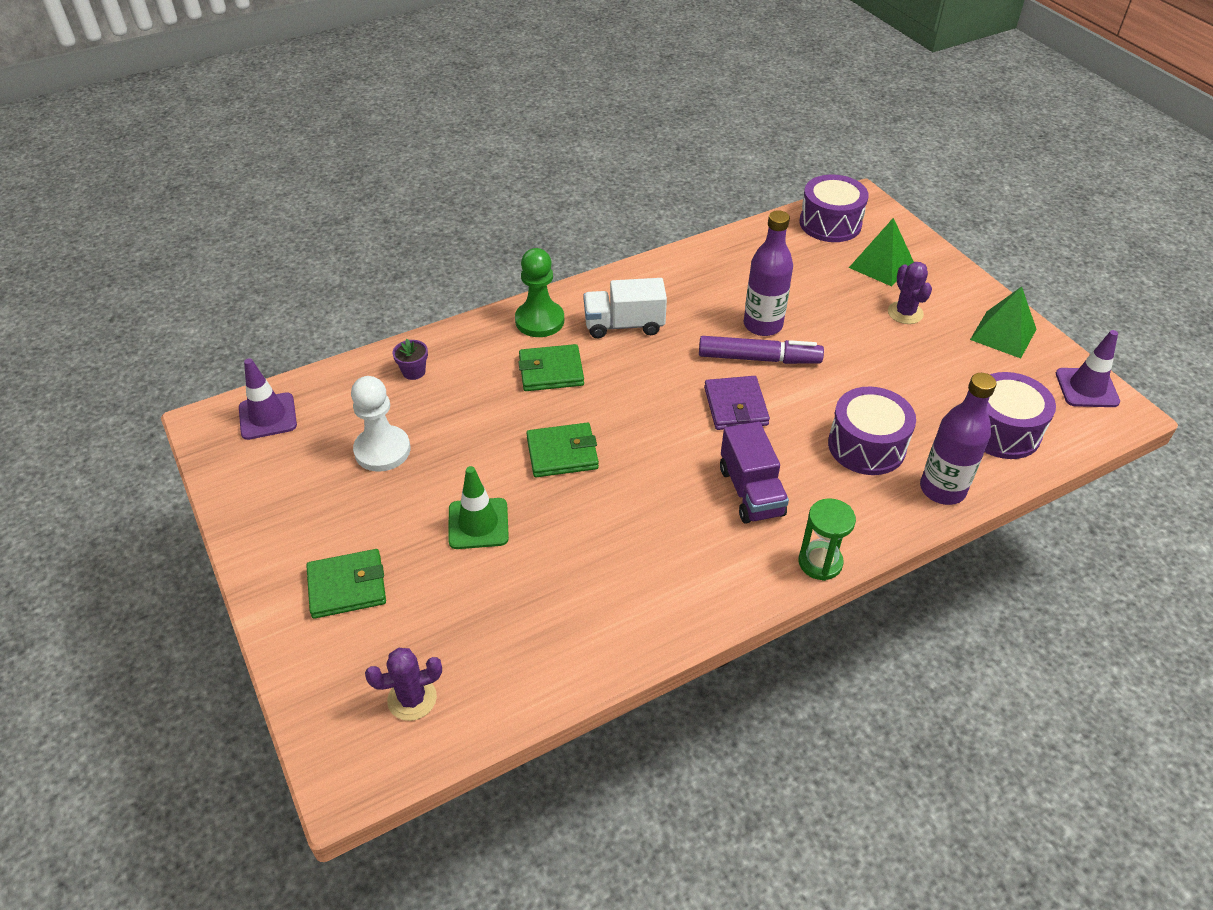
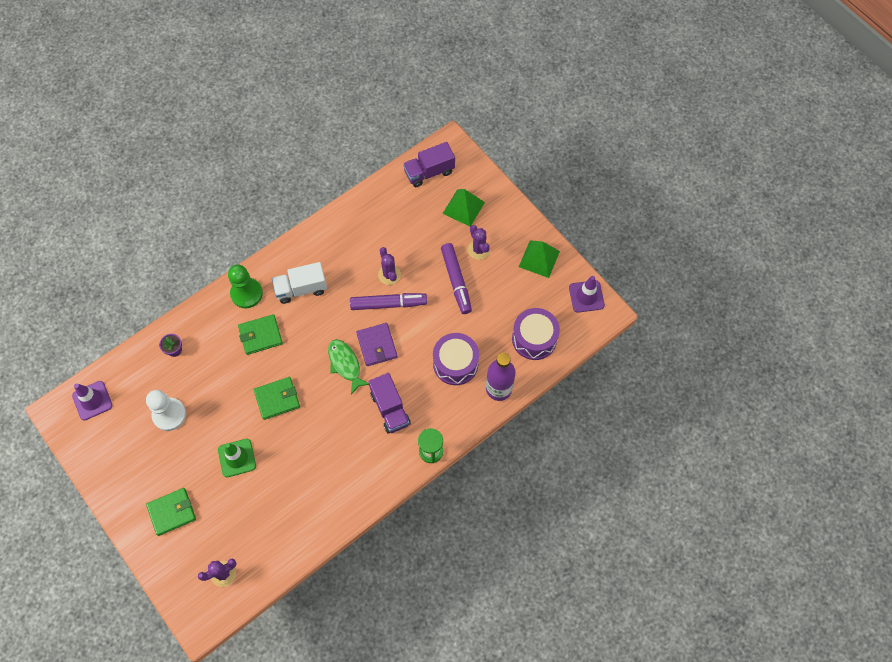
camera: 10 degrees left, 20 degrees up
(681, 423) = (345, 364): none -> green fish
(763, 325) = (389, 275): purple bottle -> purple cactus
(830, 223) = (429, 172): purple drum -> purple truck
(869, 344) = (456, 281): none -> purple marker

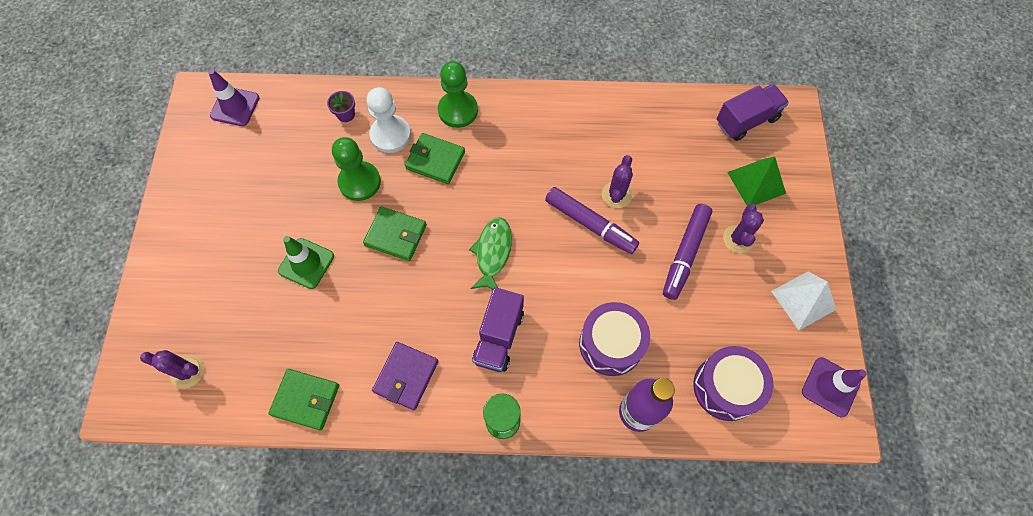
camera: 40 degrees right, 0 degrees up
(169, 415) = (286, 171): white pawn -> white pawn (390, 135)
(172, 512) = (201, 268): green wallet -> green wallet (306, 400)
(224, 385) = (359, 182): none -> green pawn
(301, 289) = (514, 144): white truck -> none
(377, 345) = (542, 258): purple wallet -> purple wallet (406, 376)
(429, 172) = (746, 120): purple truck -> purple truck turned 135 degrees clockwise
(539, 259) = (803, 300): green pyramid -> white pyramid

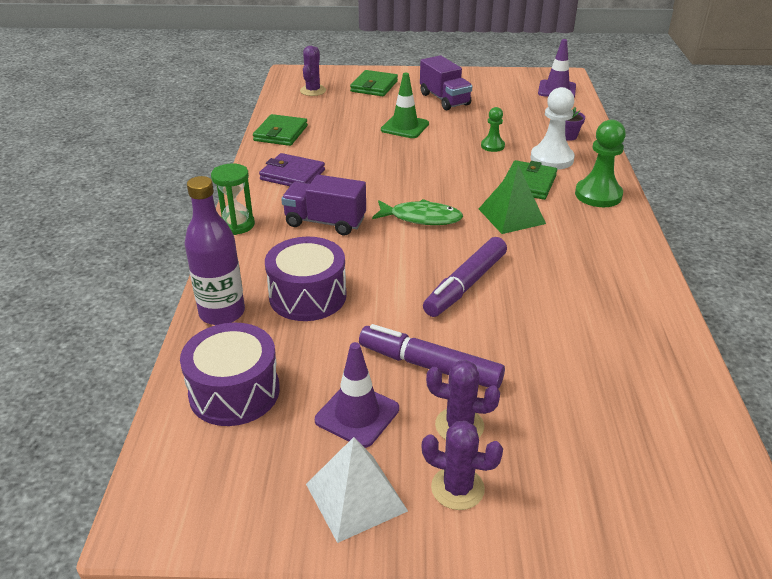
camera: 90 degrees right, 30 degrees down
(359, 182) = (492, 146): green pawn -> green pawn, size x0.57
(396, 235) = (437, 165): green wallet -> green wallet (374, 86)
(616, 195) = (512, 307): purple cactus -> purple cactus (457, 488)
(746, 120) = (691, 459): purple truck -> purple truck (444, 99)
(756, 183) = (567, 459): green pyramid -> green pyramid (511, 216)
(830, 387) = (208, 513): purple traffic cone -> purple traffic cone (357, 414)

